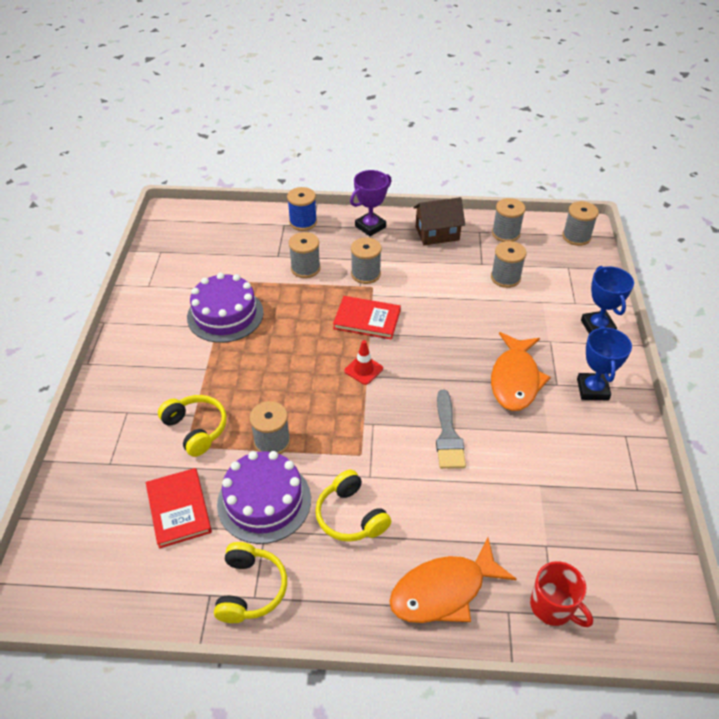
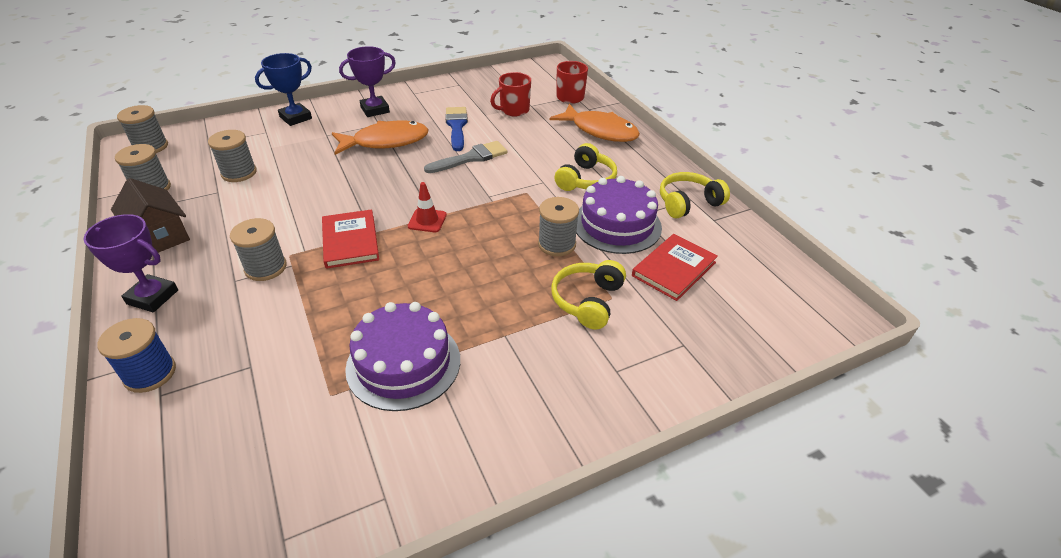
camera: 120 degrees left, 5 degrees down
(305, 268) = (272, 325): grey spool -> none
(522, 447) = (456, 126): none -> blue brush
(539, 519) = (513, 110): none -> red mug
(592, 389) = (375, 110): blue trophy -> purple trophy

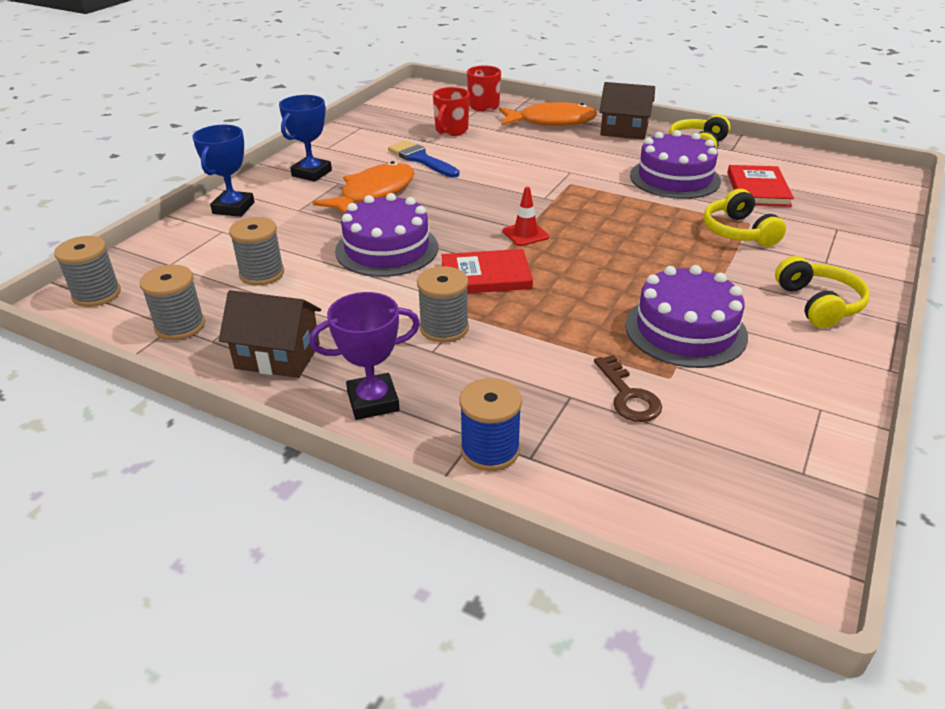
camera: 35 degrees left, 5 degrees down
(282, 391) = (628, 396): none -> brown key
(328, 189) = (387, 249): none -> purple cake
(350, 241) = (486, 276): red book -> red book turned 45 degrees counterclockwise
(375, 110) = (312, 173): purple trophy -> blue trophy
(471, 158) = (478, 177): grey brush -> none
(557, 244) = (655, 207): grey spool -> none
(586, 180) = (600, 158): yellow headphones -> yellow headphones (818, 304)
(646, 162) = (624, 131): none -> brown house

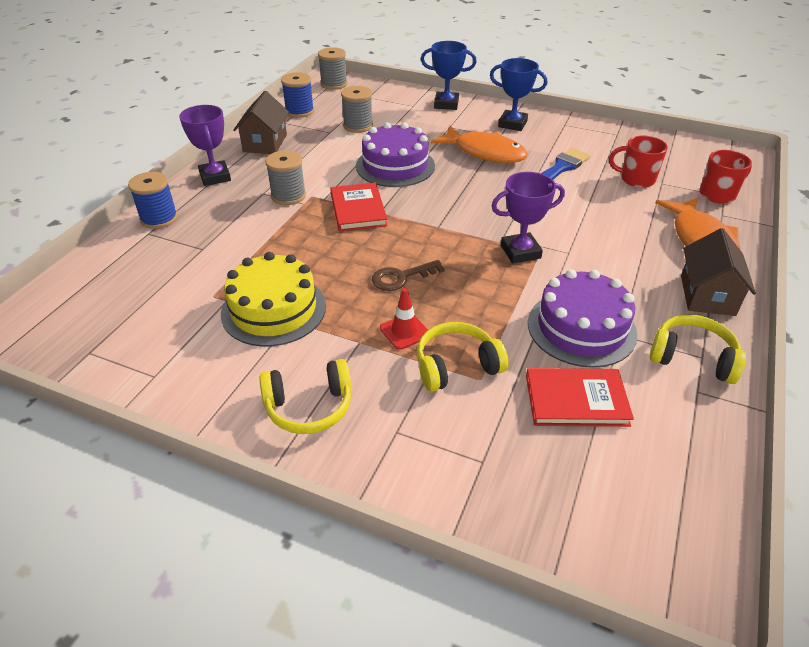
camera: 85 degrees right, 5 degrees up
(180, 326) = (299, 111): grey spool -> blue spool
(525, 234) = (428, 227): red traffic cone -> red traffic cone (404, 331)
(570, 192) = (520, 252): none -> purple trophy
(628, 396) = (196, 274): brown key -> brown key (401, 277)
(685, 330) = (273, 309): purple cake -> yellow cake

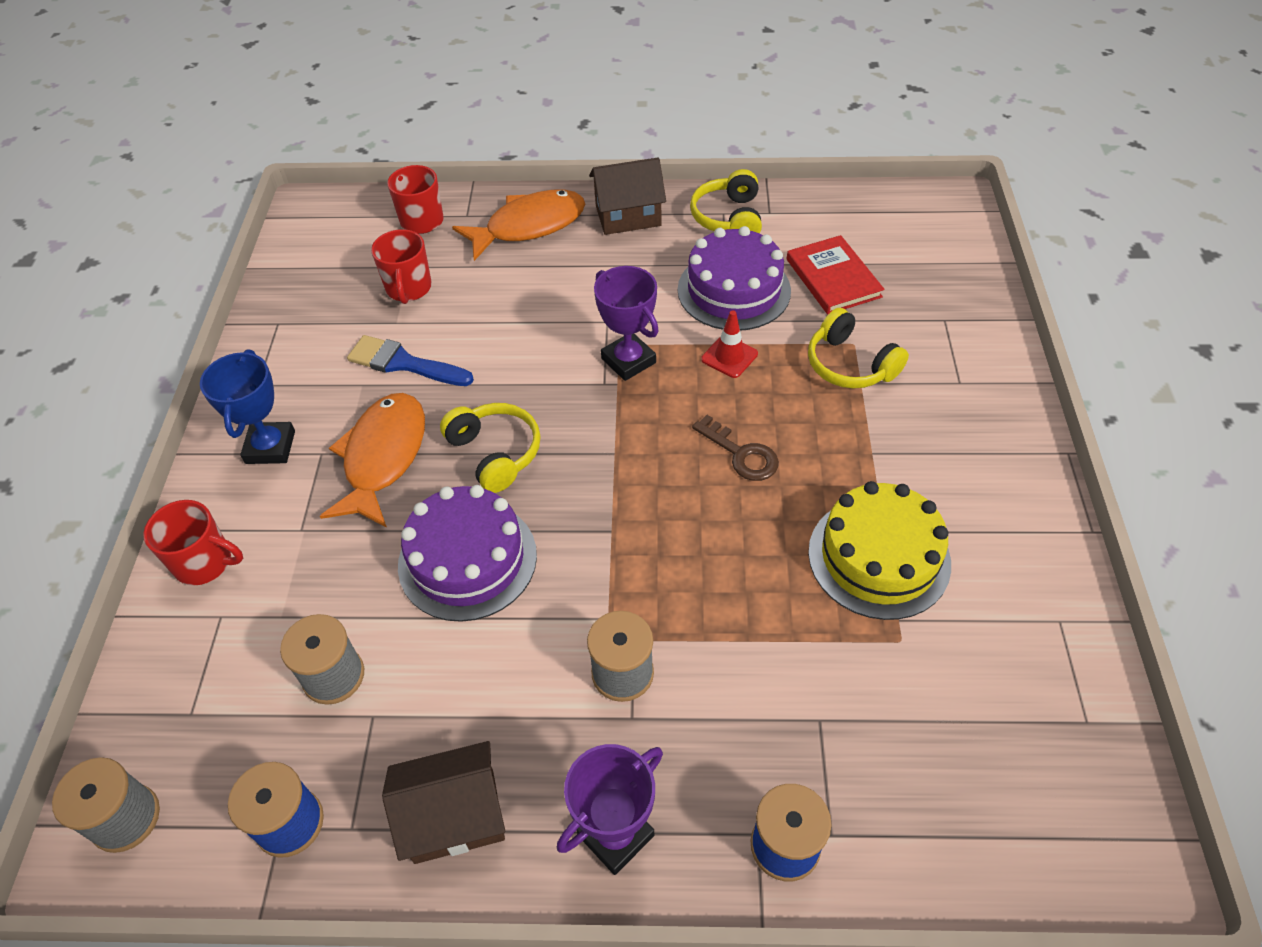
camera: 110 degrees left, 10 degrees up
(309, 407) = (984, 456): yellow headphones -> yellow headphones (495, 453)
(358, 210) = (617, 559): red book -> none
(404, 331) = (830, 420): red traffic cone -> red traffic cone (729, 357)
(446, 104) = (205, 562): blue trophy -> red mug

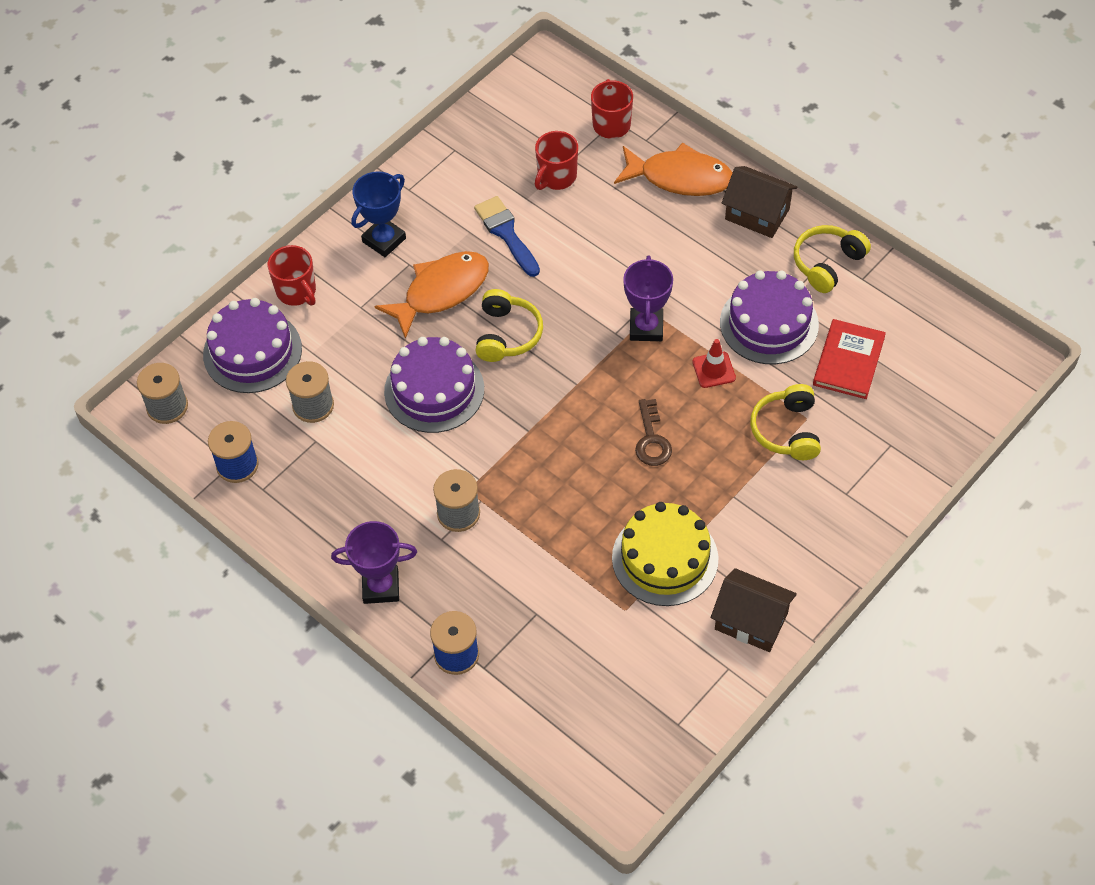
camera: 40 degrees right, 5 degrees up
(199, 667) = (252, 351): none -> purple cake
(454, 816) = (314, 520): brown house -> brown house (751, 621)

